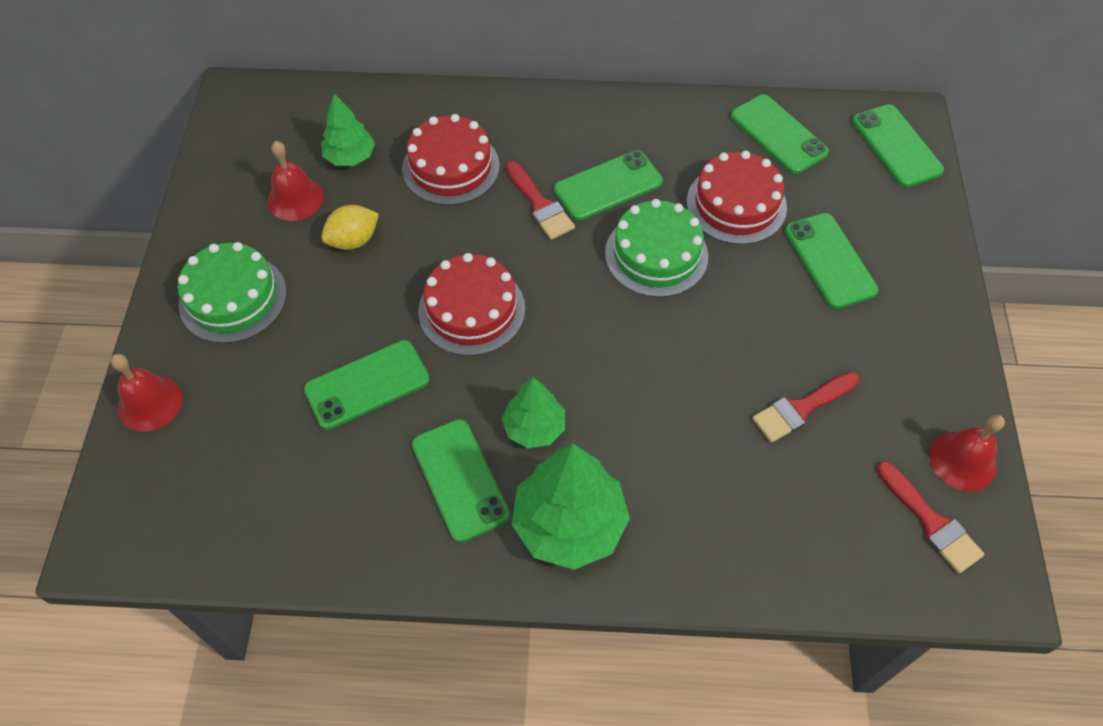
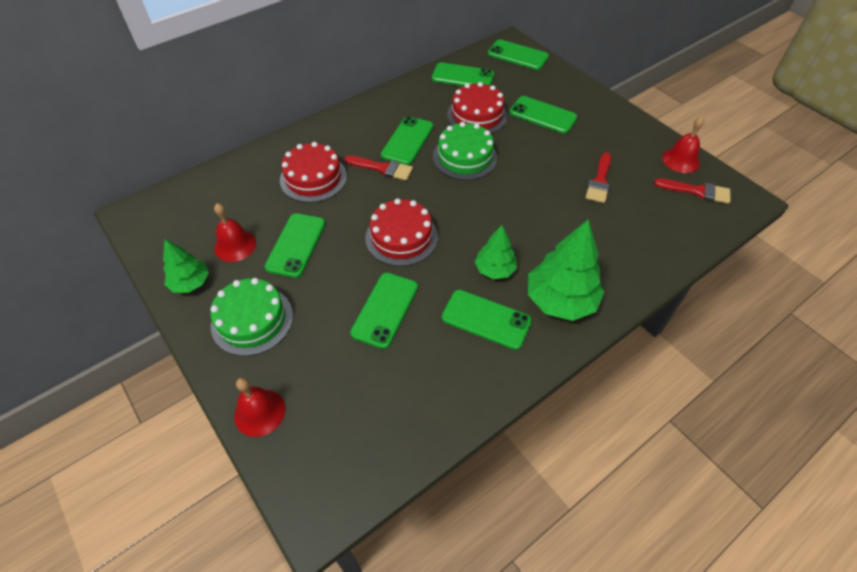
camera: 40 degrees left, 5 degrees down
(350, 157) = (247, 205): green tree -> green tree (190, 283)
(353, 240) = (296, 245): yellow lemon -> green phone

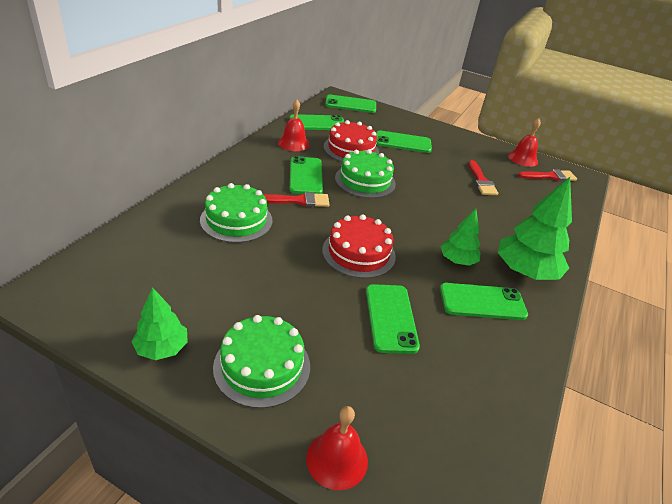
camera: 30 degrees left, 15 degrees down
(235, 245) = (192, 298): red bell -> red bell (293, 143)
(296, 245) = (260, 282): green phone -> none
(313, 178) = (236, 220): red cake -> green cake

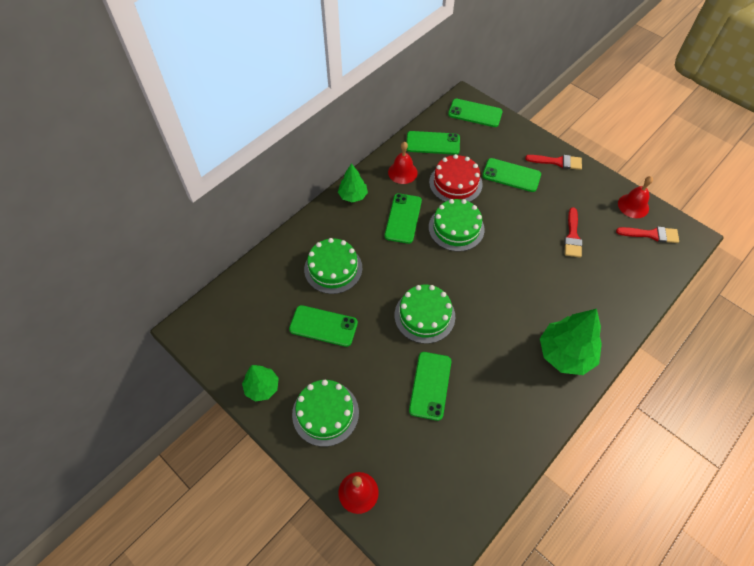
camera: 20 degrees right, 20 degrees up
(299, 201) = (389, 250): red brush -> red brush (557, 162)
(358, 253) = (424, 315): red cake -> green cake
(457, 260) = (508, 334): green tree -> green tree (353, 196)
(482, 302) = (512, 380): green phone -> green phone (323, 326)

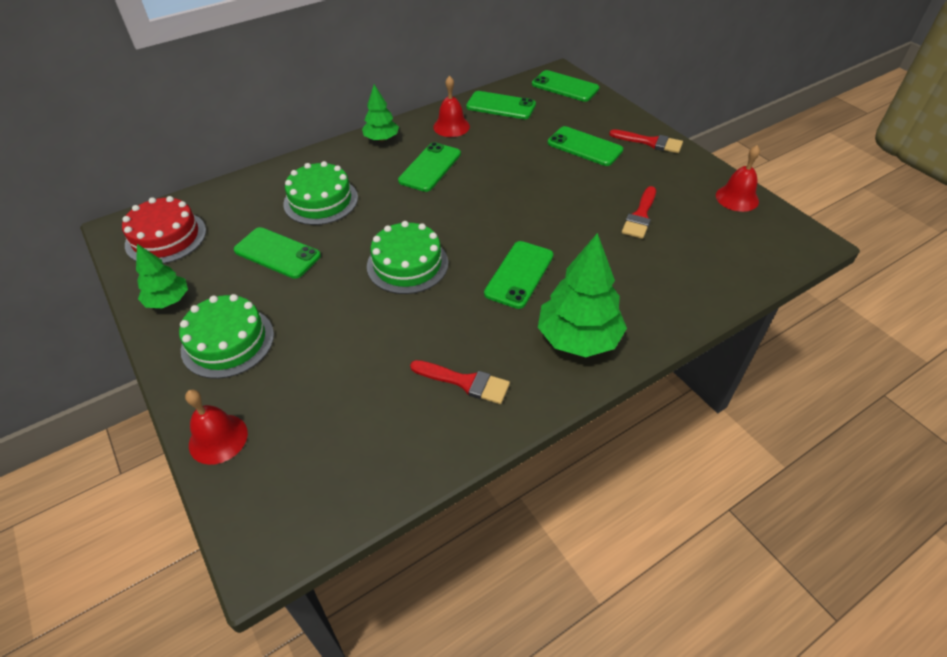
camera: 15 degrees right, 10 degrees down
(430, 385) = (377, 338): green phone -> green phone (519, 274)
(455, 183) = (511, 144): red cake -> red cake (166, 237)
(456, 228) = (491, 186): green cake -> none
(651, 234) = (752, 231): red brush -> red brush (465, 382)

